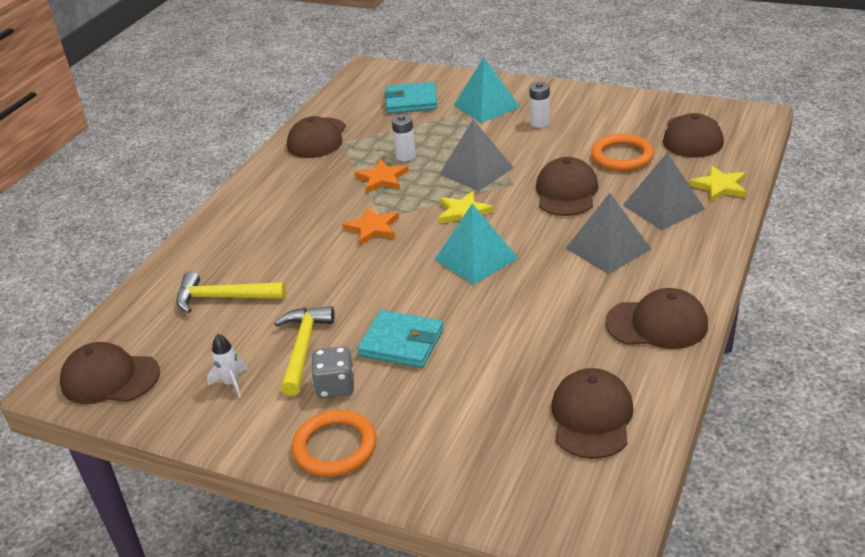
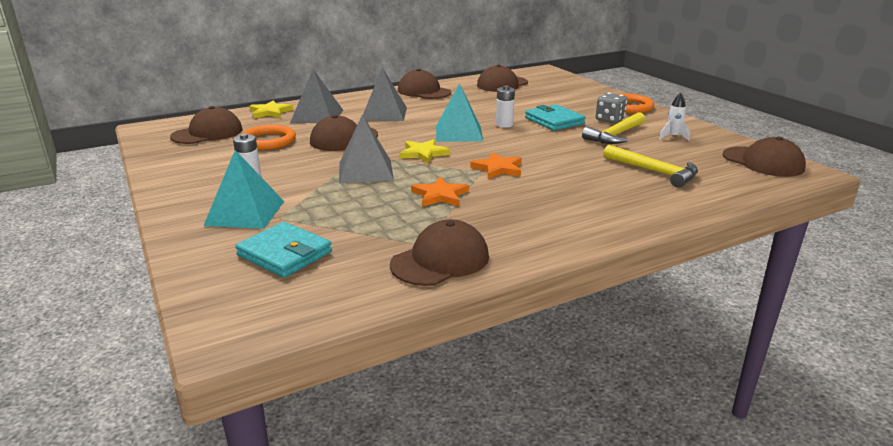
camera: 145 degrees left, 10 degrees down
(406, 156) = (392, 203): white battery -> white battery (504, 125)

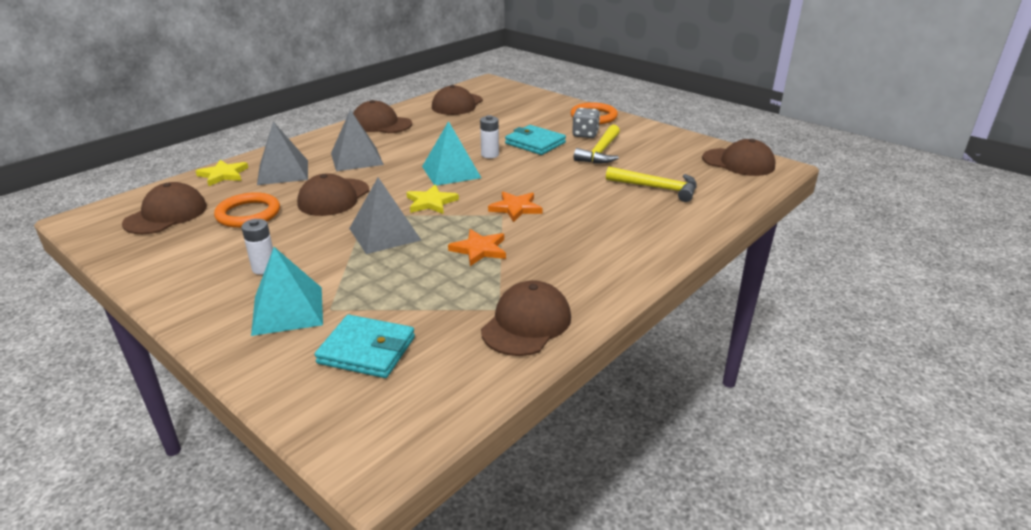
camera: 20 degrees left, 5 degrees up
(673, 137) = (651, 146): white rocket -> none

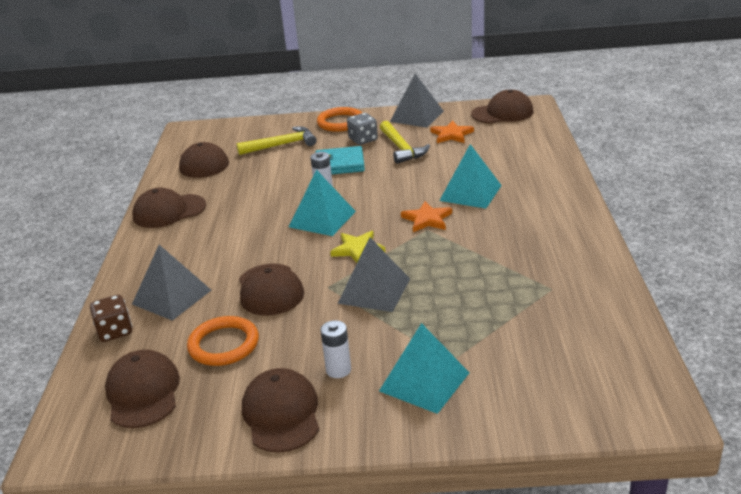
camera: 40 degrees left, 0 degrees up
(223, 175) = (115, 331): yellow star -> brown dice
(357, 158) = (216, 250): grey pyramid -> grey pyramid (417, 116)
(367, 350) = (530, 365): turquoise wallet -> none
(479, 249) = (463, 261): orange star -> orange star (451, 135)
(526, 323) = (584, 286): brown cap -> brown cap (281, 414)
(586, 207) = (470, 193): none -> turquoise pyramid
(657, 188) = (488, 156): yellow hammer -> yellow hammer (281, 145)

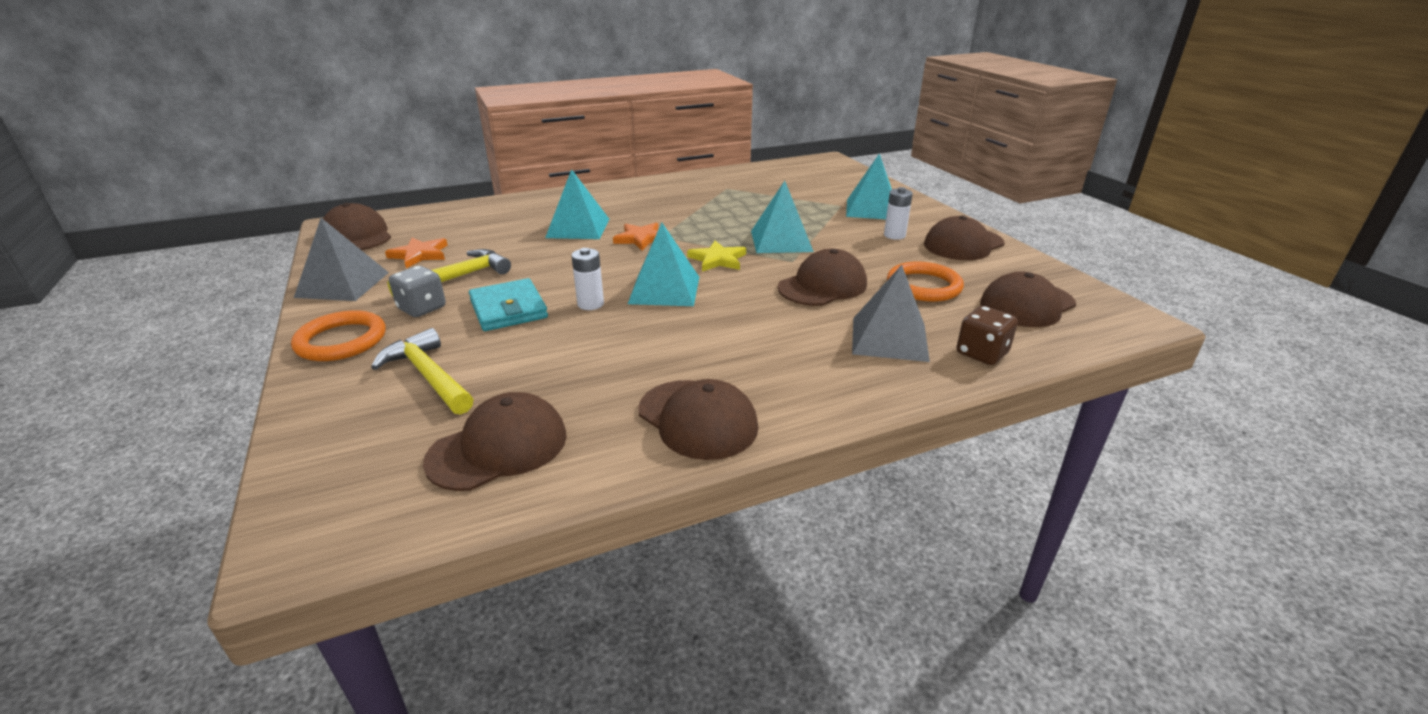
camera: 115 degrees left, 0 degrees up
(374, 290) = (781, 241): grey pyramid -> turquoise pyramid

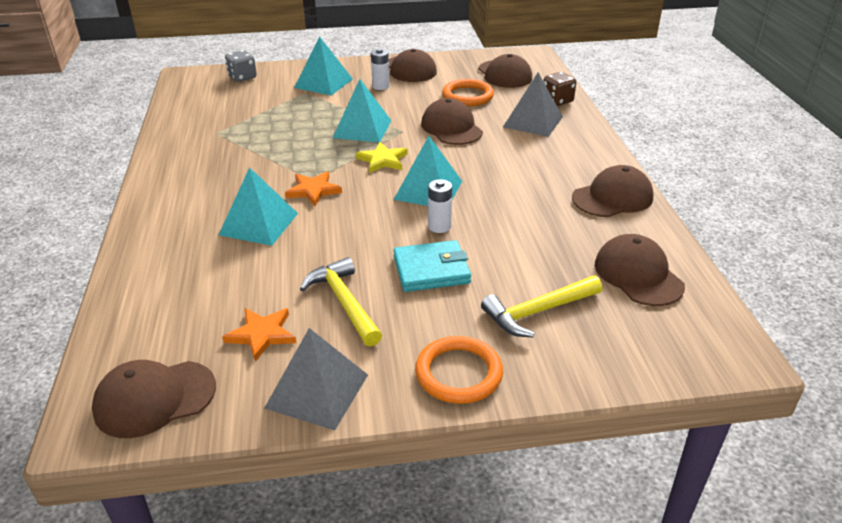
camera: 75 degrees left, 5 degrees up
(422, 308) = (407, 323): grey dice -> grey dice (242, 77)

